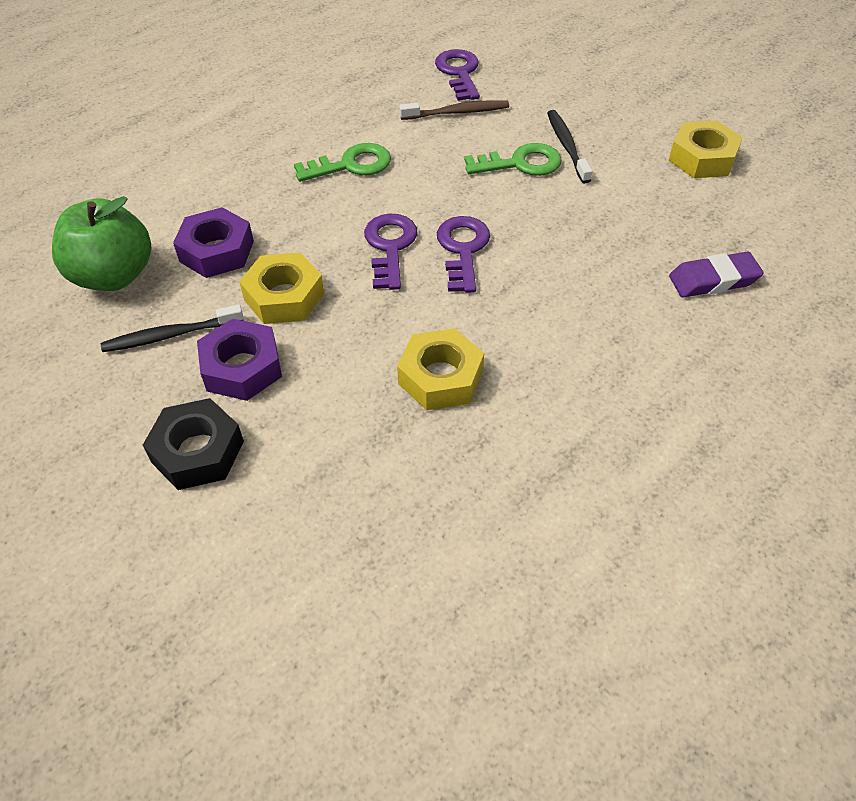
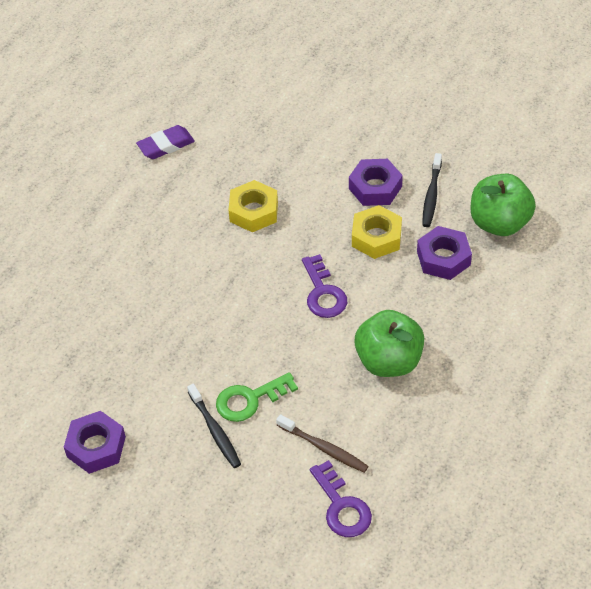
camera: 165 degrees right, 0 degrees up
(170, 335) = (431, 195): black toothbrush -> black toothbrush turned 135 degrees clockwise
(197, 451) = (371, 140): black nut -> none
(351, 165) = (389, 361): green key -> green apple
(457, 112) = (324, 448): brown toothbrush -> brown toothbrush turned 120 degrees counterclockwise
(463, 249) = (270, 304): purple key -> none
(702, 158) = (96, 447): yellow nut -> purple nut
(713, 280) = (87, 324): purple eraser -> purple eraser (166, 145)

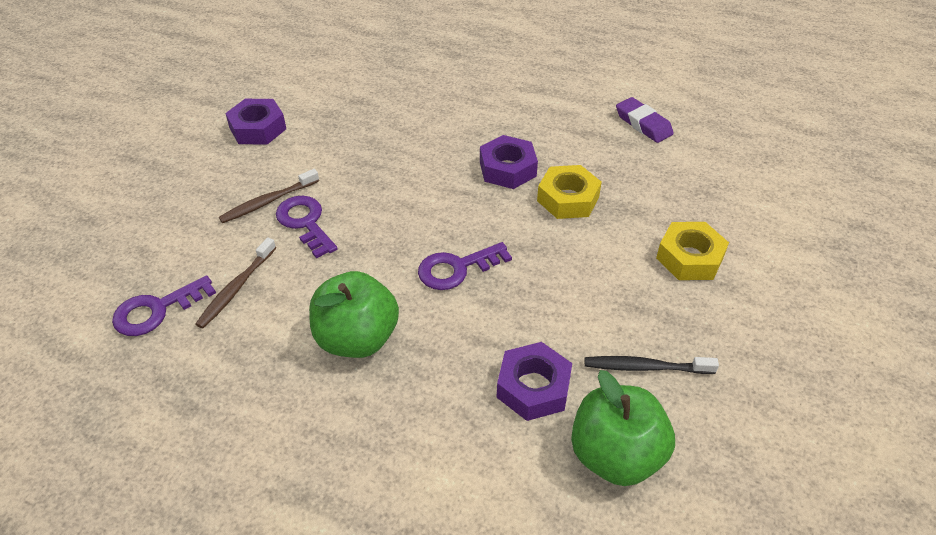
camera: 80 degrees right, 5 degrees down
(215, 430) = (268, 201): black toothbrush -> brown toothbrush
(250, 399) = (305, 223): green key -> purple key
(375, 187) = (639, 304): purple nut -> purple nut (507, 169)
(376, 237) = (554, 312): yellow nut -> yellow nut (689, 258)

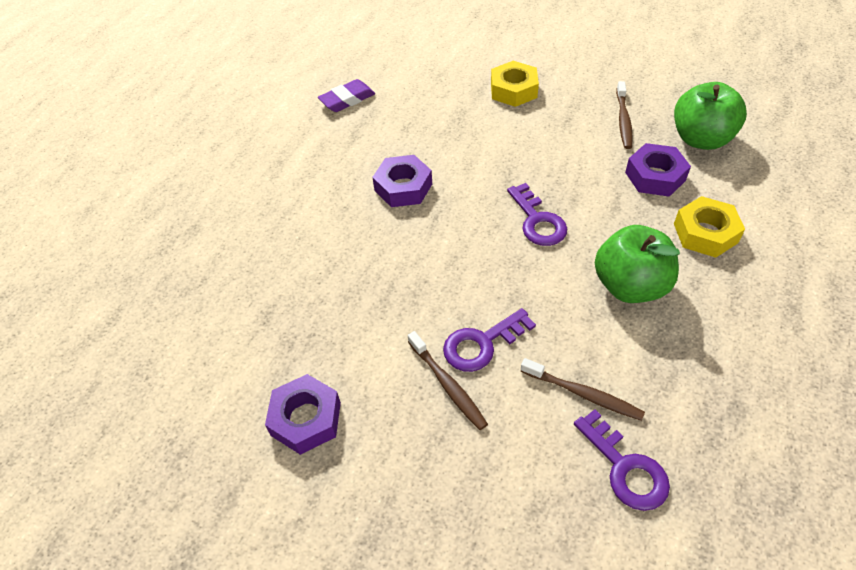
camera: 85 degrees left, 5 degrees up
(568, 199) = (446, 150): yellow nut -> yellow nut (705, 233)
(645, 367) = (623, 120): black toothbrush -> brown toothbrush

